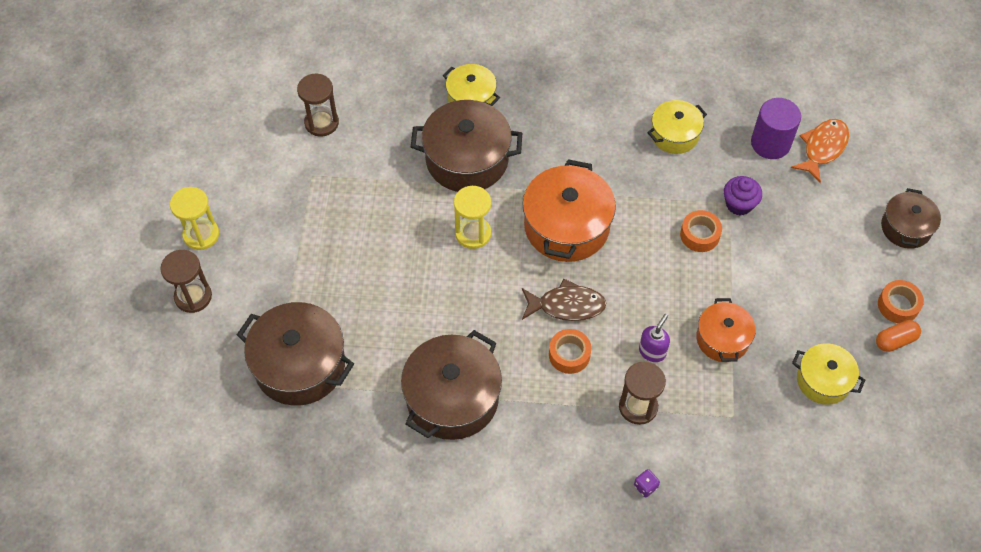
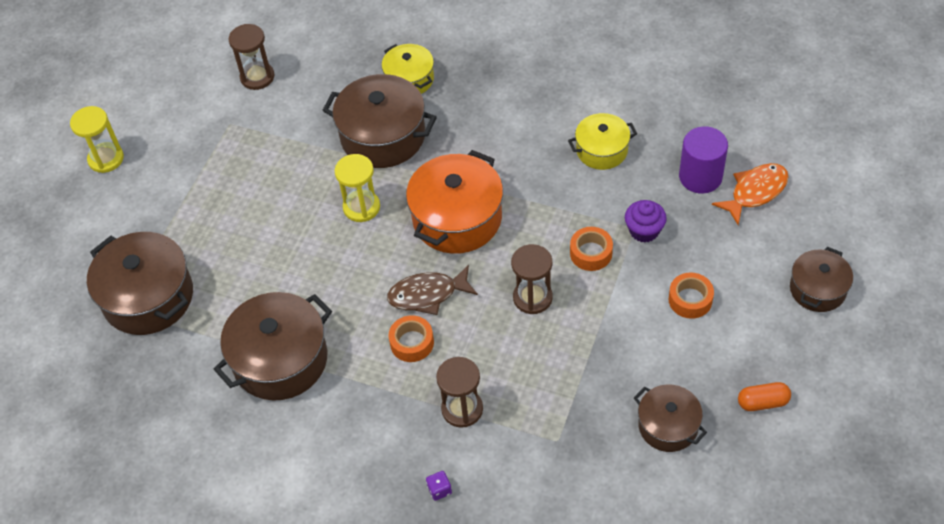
camera: 20 degrees right, 5 degrees down
(193, 296) = (76, 214): brown hourglass -> brown hourglass (532, 298)
(566, 305) = (427, 295): brown fish -> brown fish turned 150 degrees clockwise
(652, 351) = (497, 358): purple soap dispenser -> none
(722, 339) = (575, 361): orange pot -> none
(823, 380) = (668, 426): yellow pot -> brown pot
(898, 305) = (779, 367): orange tape -> orange tape (690, 300)

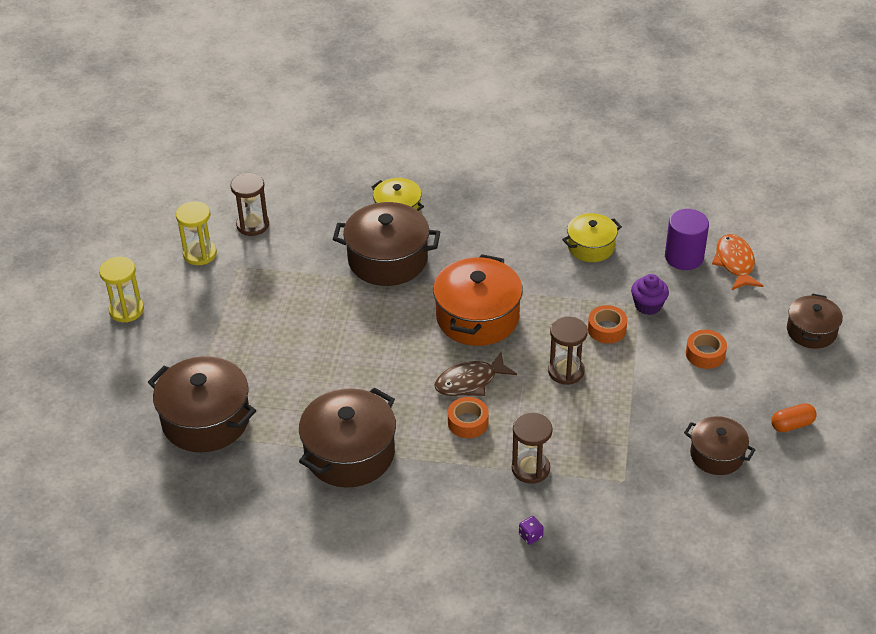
camera: 15 degrees left, 10 degrees down
(361, 207) = (386, 319): yellow hourglass -> yellow hourglass (200, 254)
(755, 192) = (735, 263): orange fish -> orange fish turned 45 degrees counterclockwise

